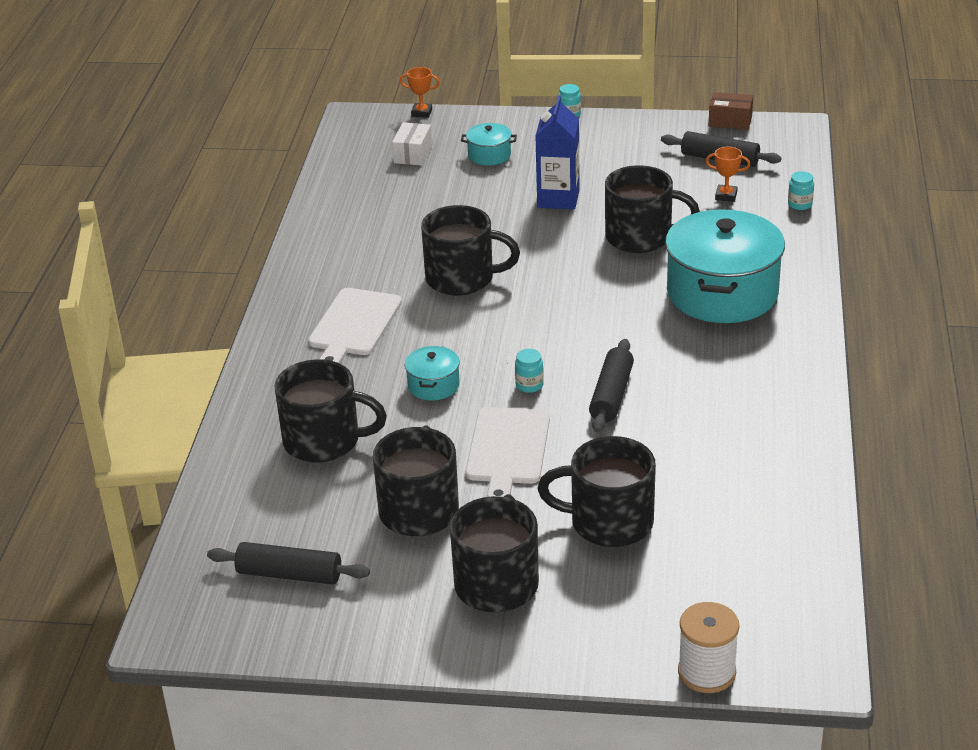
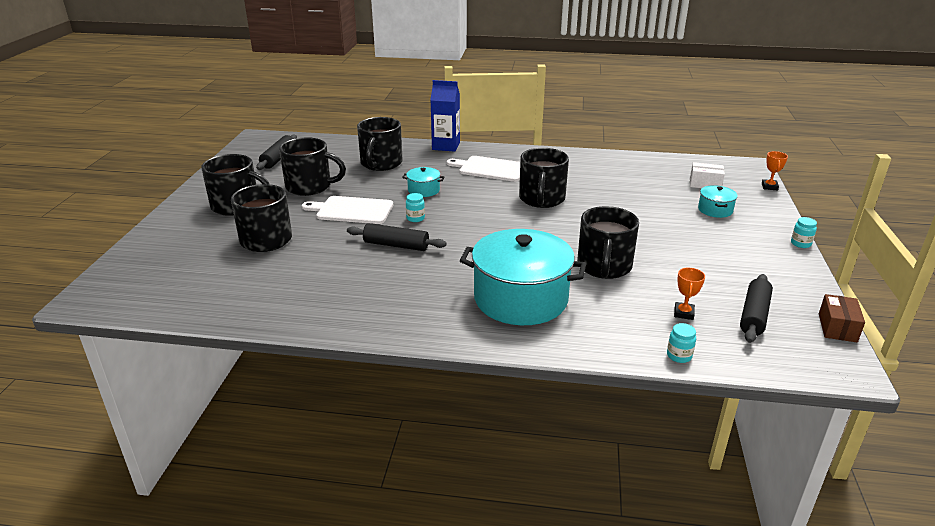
camera: 90 degrees right, 5 degrees down
(558, 199) = (656, 235): blue carton -> blue carton (446, 146)
(706, 672) = (117, 262): white spool -> none

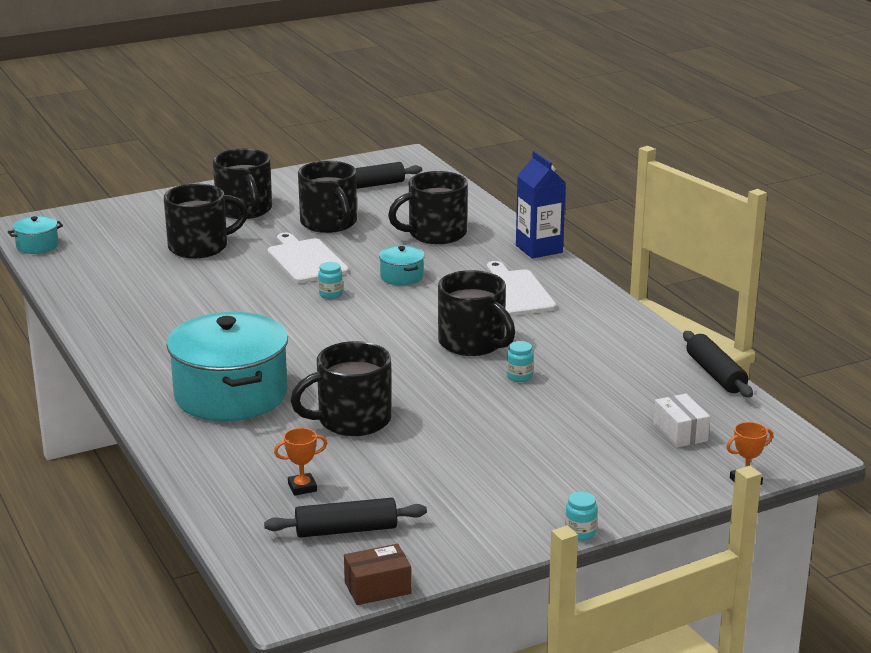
camera: 55 degrees right, 5 degrees down
(396, 245) = (261, 305): black rolling pin -> black rolling pin (715, 374)
(541, 199) = (473, 343): black mug -> black mug turned 105 degrees counterclockwise
(679, 356) = (213, 502): turquoise jar -> turquoise jar (519, 376)
(715, 210) = (602, 456): turquoise pot -> turquoise pot (37, 246)

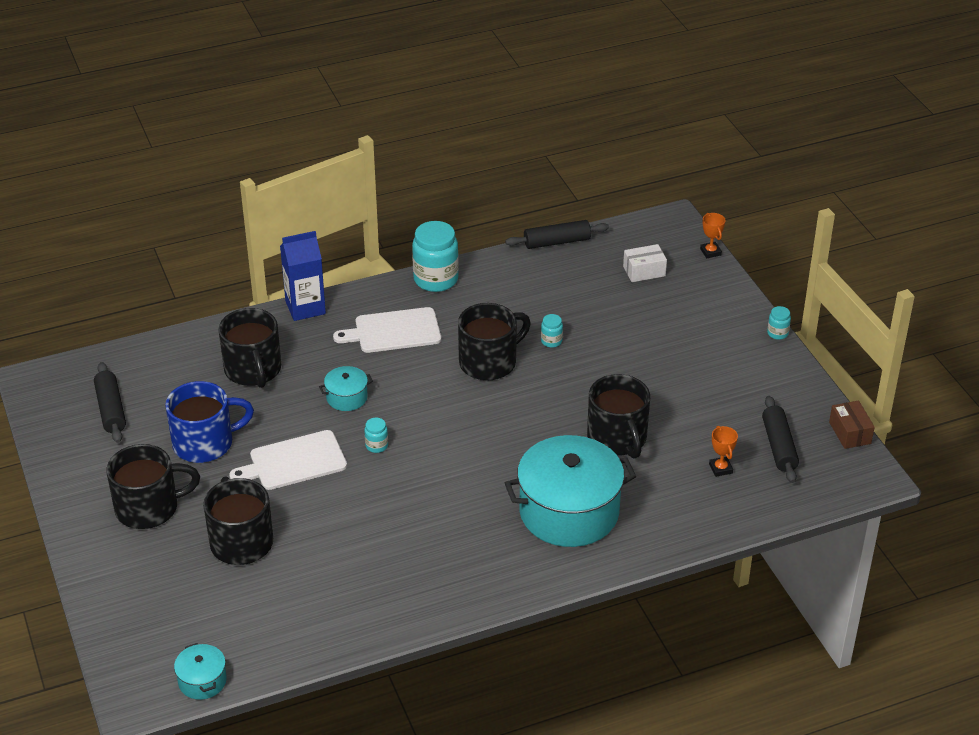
camera: 85 degrees left, 15 degrees up
(329, 223) = (205, 443): black mug -> blue mug
(611, 308) = (436, 279): none -> turquoise jar

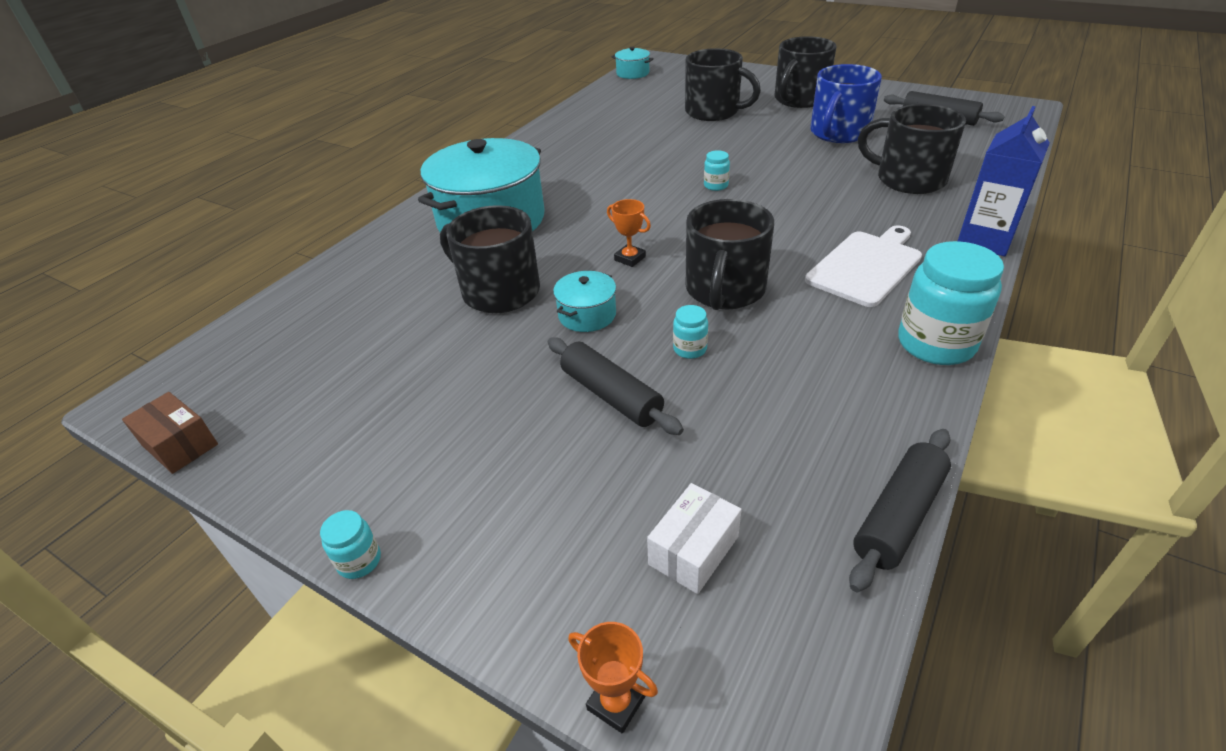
camera: 145 degrees right, 0 degrees up
(294, 461) = (758, 152): white cutting board -> none
(347, 397) = (799, 200): turquoise pot -> turquoise pot (587, 315)
(720, 468) = (355, 319): orange trophy -> orange trophy (630, 258)
(779, 446) = (288, 376): black rolling pin -> black rolling pin (611, 395)

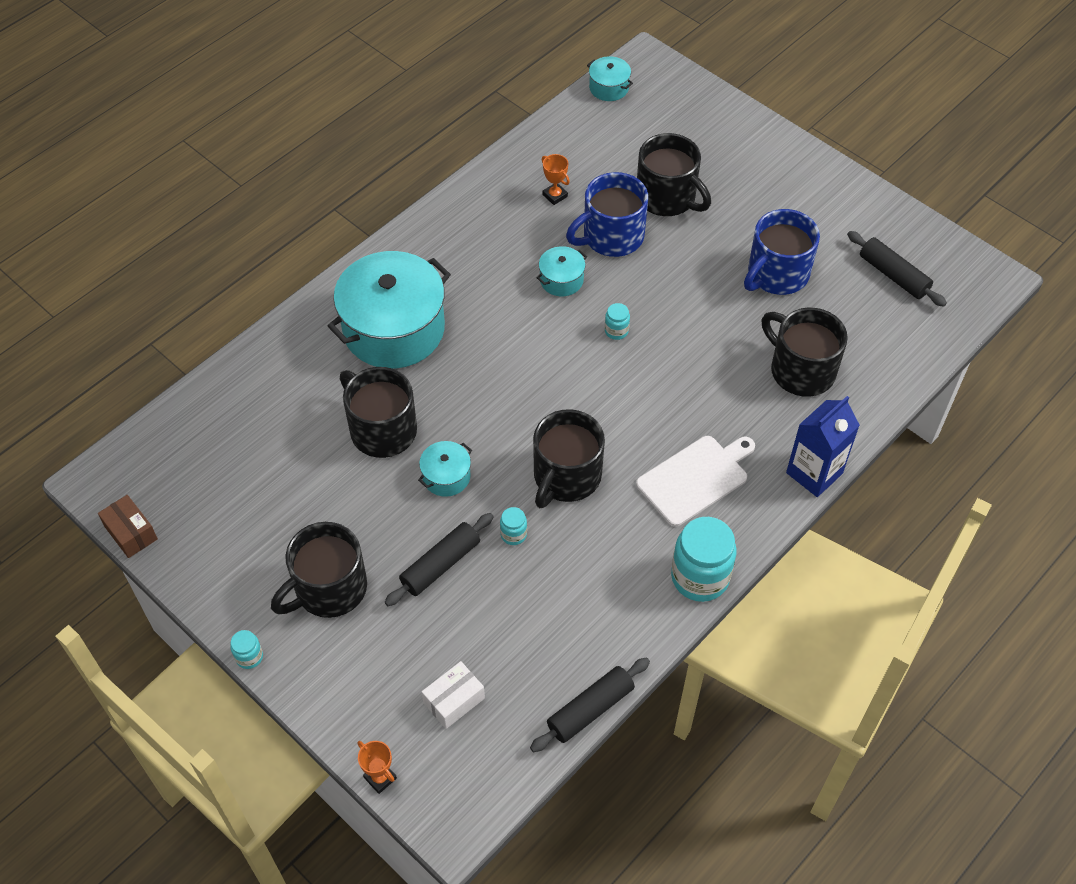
camera: 10 degrees right, 15 degrees up
(611, 395) = (440, 565): black rolling pin -> black rolling pin turned 75 degrees clockwise
(630, 258) = (502, 416): orange trophy -> orange trophy (555, 195)
(645, 166) = (561, 280): none -> turquoise pot
(677, 137) = (611, 236): none -> blue mug
(799, 99) = (769, 198): black mug -> black mug (329, 589)

